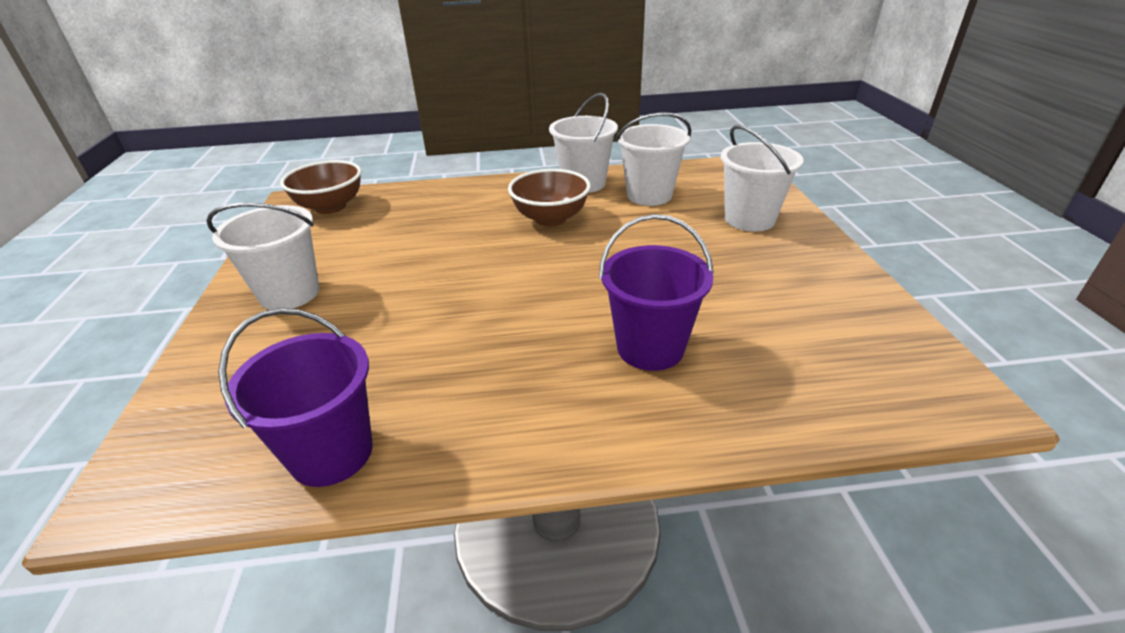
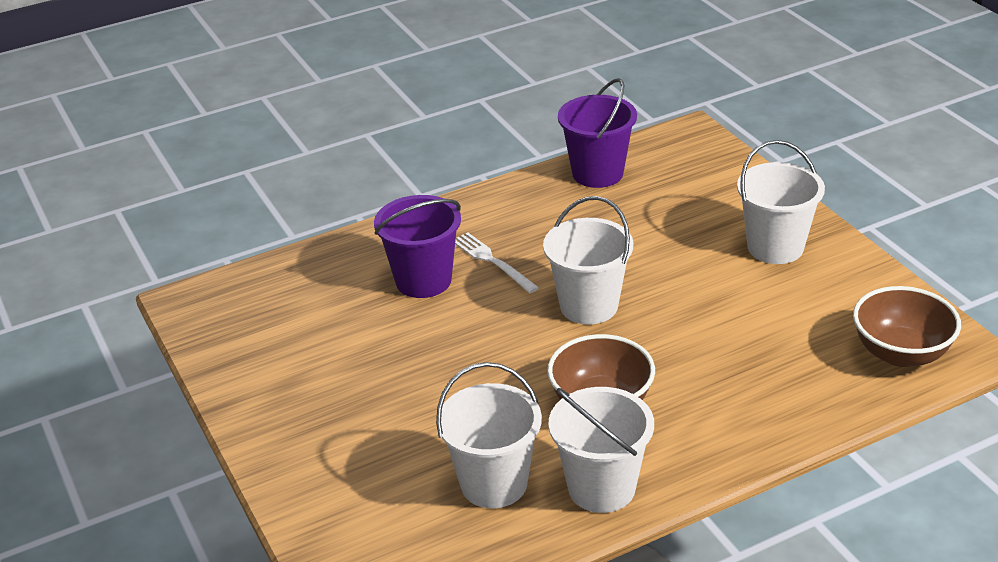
camera: 160 degrees right, 0 degrees up
(562, 351) = (493, 261): none -> white fork
(749, 219) = (348, 465): white bucket -> white bucket (589, 306)

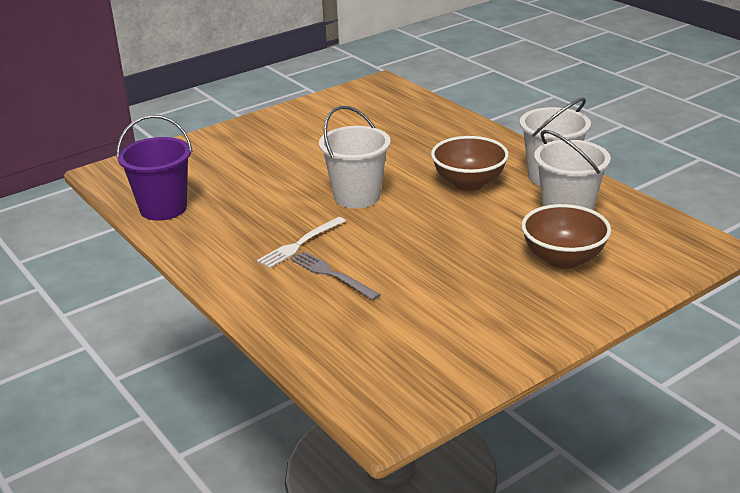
camera: 100 degrees left, 5 degrees down
(423, 280) = (332, 275): purple bucket -> grey fork
(775, 247) = (276, 135): white bucket -> none
(901, 353) = (388, 98): brown bowl -> brown bowl (563, 259)

